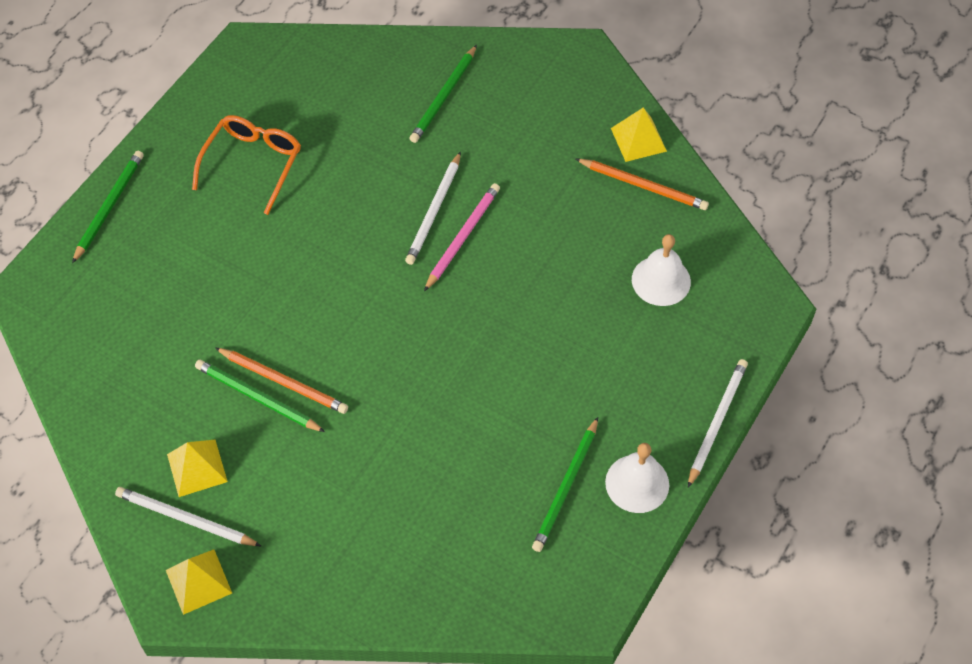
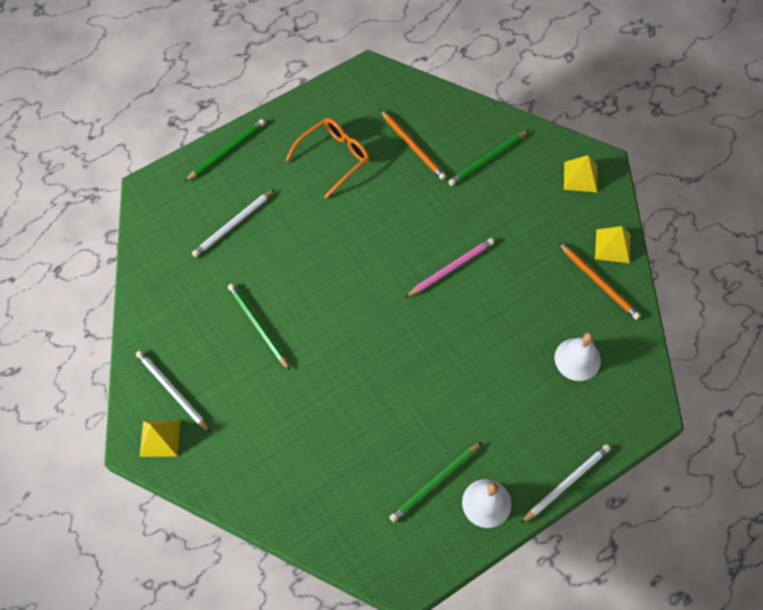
camera: 25 degrees right, 5 degrees up
(197, 467) = (196, 358): yellow pyramid -> yellow pyramid (580, 177)
(283, 382) = (280, 322): orange pencil -> orange pencil (413, 146)
(434, 211) = (441, 241): white pencil -> white pencil (233, 225)

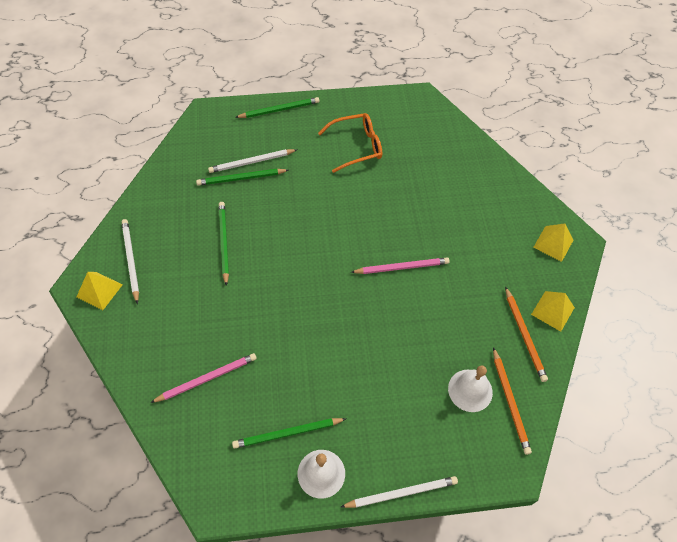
camera: 25 degrees right, 5 degrees down
(327, 471) = (206, 379): none -> pink pencil
(413, 146) = (424, 163): orange pencil -> orange pencil (510, 401)
(488, 159) = (480, 197): green pencil -> green pencil (241, 178)

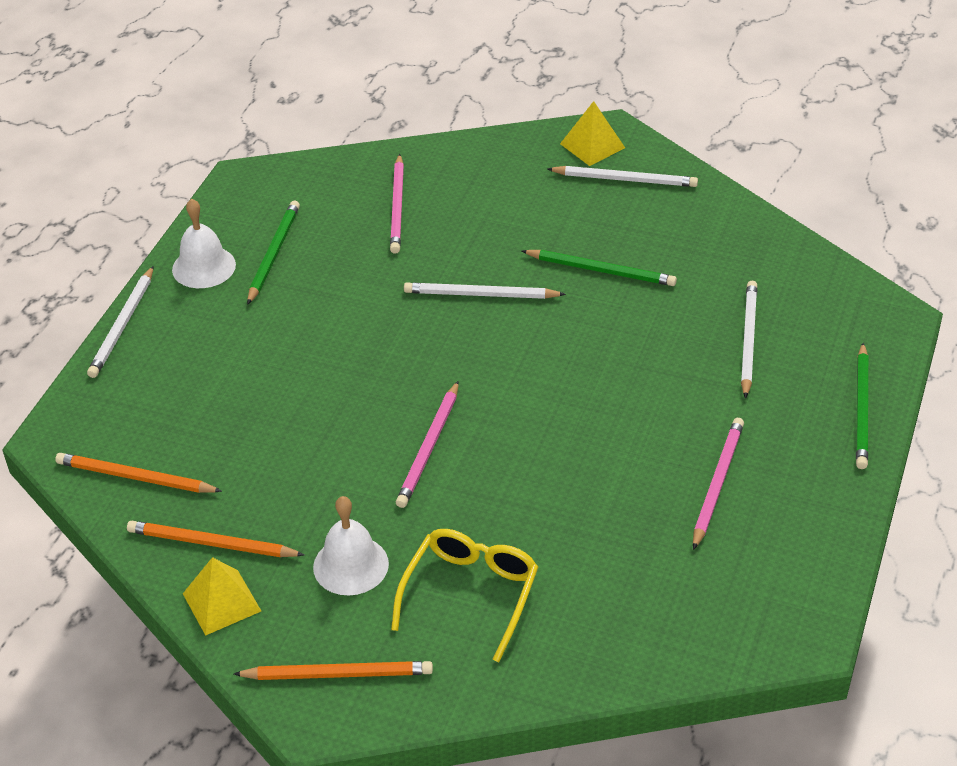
camera: 120 degrees right, 15 degrees down
(241, 178) = (718, 319): green pencil -> none
(272, 293) = (481, 295): none -> white pencil
(356, 146) = (717, 484): orange glasses -> pink pencil
(470, 390) = (185, 442): white bell -> white bell (351, 565)
(478, 212) = (470, 594): none -> yellow glasses
(553, 243) = (337, 674): yellow pyramid -> orange pencil

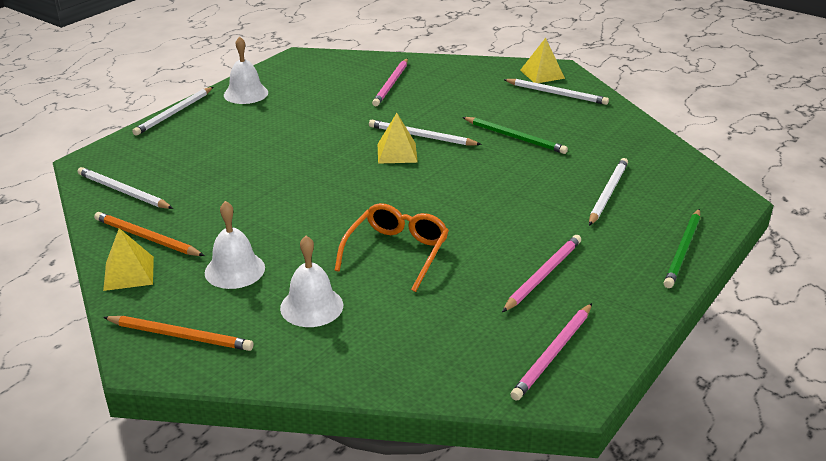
camera: 15 degrees right, 10 degrees down
(136, 477) = (123, 192): orange pencil -> white pencil
(273, 254) = (294, 94): green pencil -> none
(429, 447) = (335, 212): pink pencil -> pink pencil (553, 353)
(462, 330) = (397, 153): none -> yellow pyramid
(470, 594) = (311, 306): yellow glasses -> white bell
(533, 492) = (396, 252): none -> orange glasses

